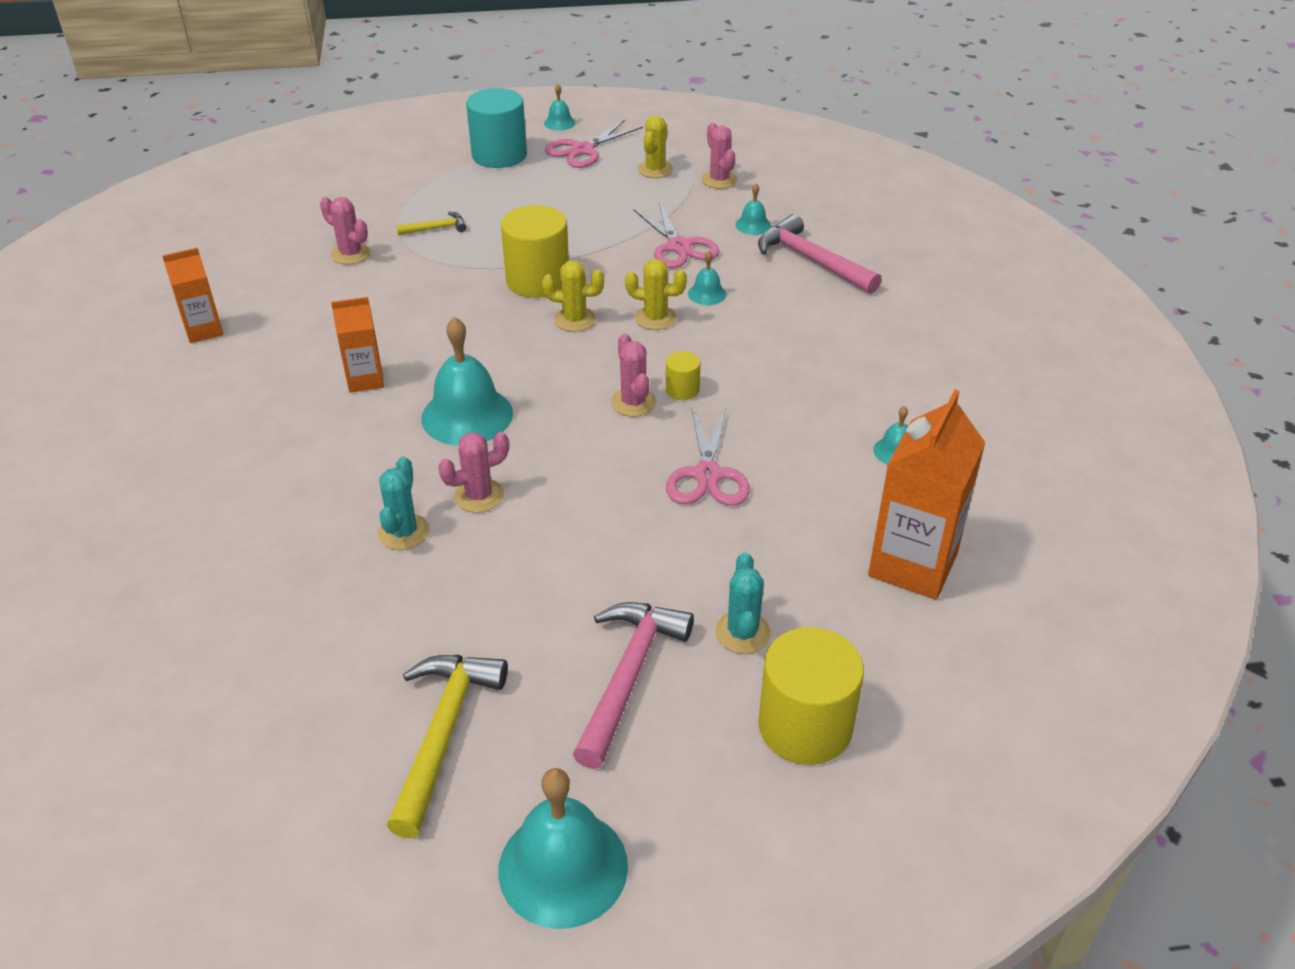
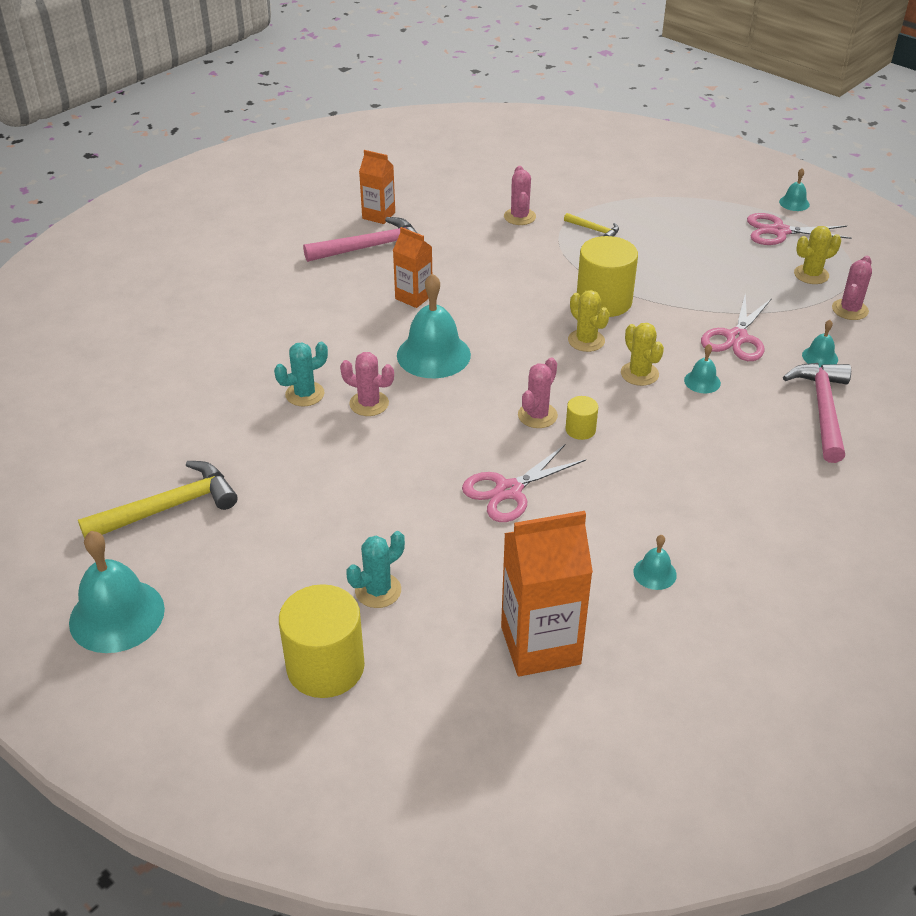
camera: 50 degrees right, 0 degrees up
(499, 155) = (713, 203): turquoise cylinder -> none
(629, 676) = (287, 558): pink hammer -> pink hammer (370, 247)

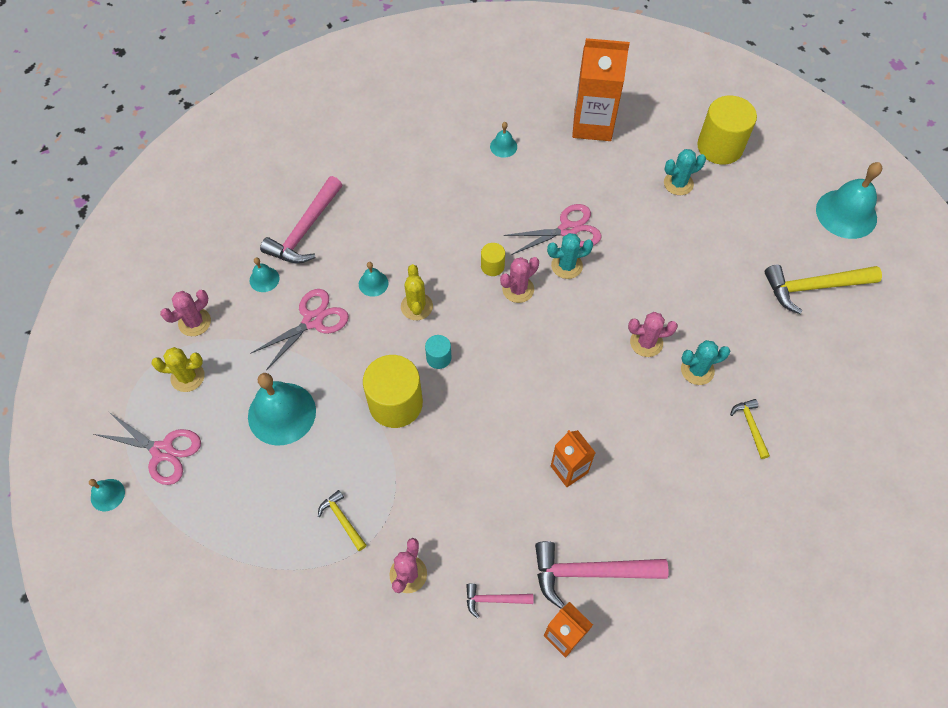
camera: 160 degrees left, 20 degrees up
(238, 364) = (750, 426): none -> yellow hammer
(369, 404) = (646, 342): pink cactus -> pink cactus turned 45 degrees counterclockwise
(433, 355) = (576, 383): turquoise bell -> turquoise bell (282, 413)
(443, 219) = (494, 599): none -> pink hammer
(492, 452) = (566, 266): none -> turquoise cactus
(586, 341) = (438, 358): yellow cactus -> turquoise cylinder

